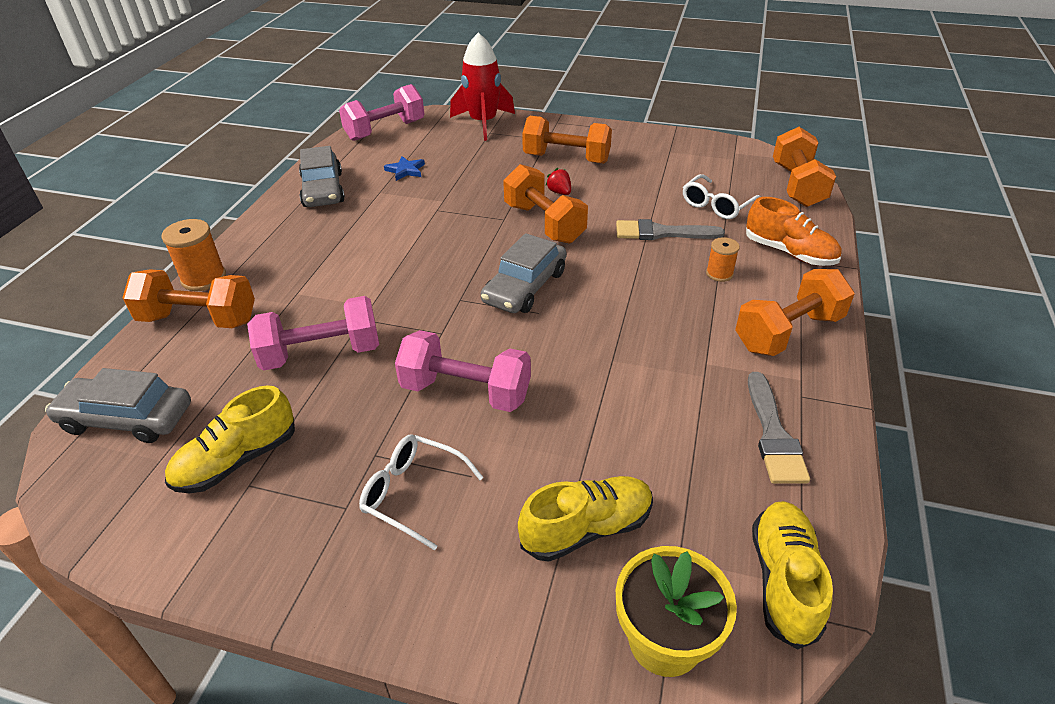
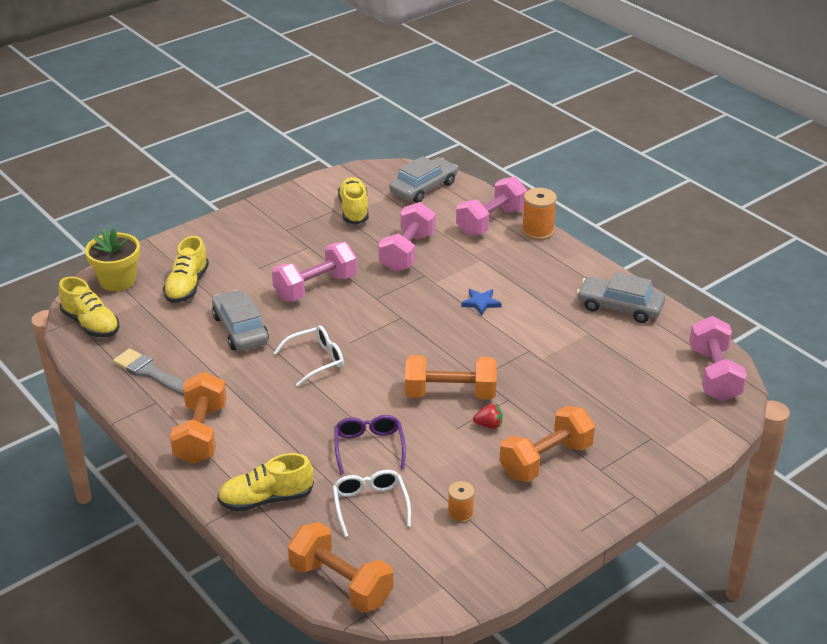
camera: 125 degrees right, 5 degrees down
(199, 319) = (491, 222): orange dumbbell -> pink dumbbell
(405, 170) = (614, 358): blue star -> blue star (481, 303)
(413, 493) = (270, 249): white glasses -> white glasses (316, 360)
(483, 123) = (677, 443): red rocket -> none
(525, 287) = (382, 348): grey car -> grey car (240, 329)
(662, 233) = (369, 447): grey brush -> purple glasses
(719, 274) = (289, 444): orange spool -> orange spool (460, 514)
(789, 253) = (266, 499): orange shoe -> yellow shoe

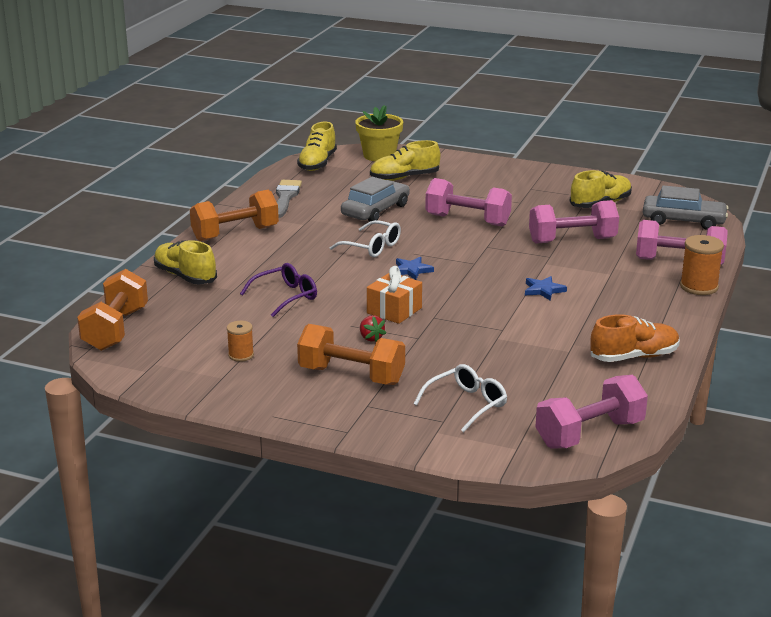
camera: 60 degrees right, 10 degrees down
(370, 505) = (216, 316): white glasses -> white glasses (467, 404)
(383, 355) = (411, 270): none -> blue star
(450, 394) = (394, 310): orange dumbbell -> orange gift
(620, 307) = (634, 357): grey car -> orange shoe

